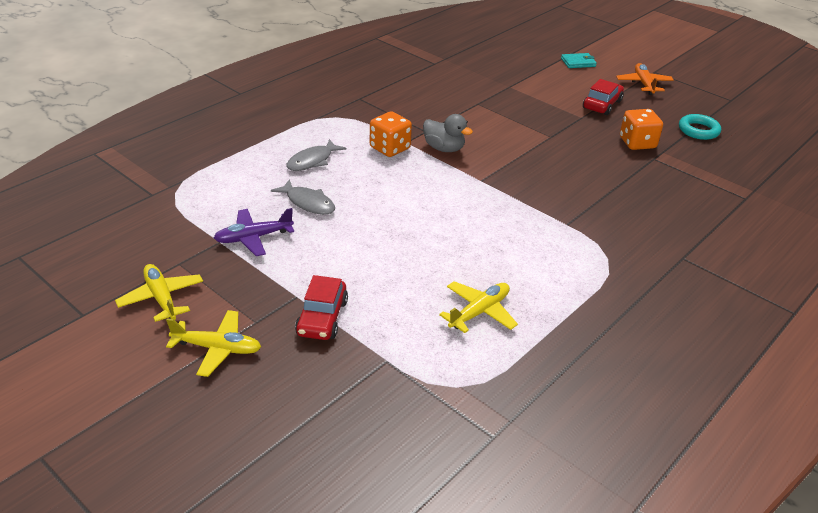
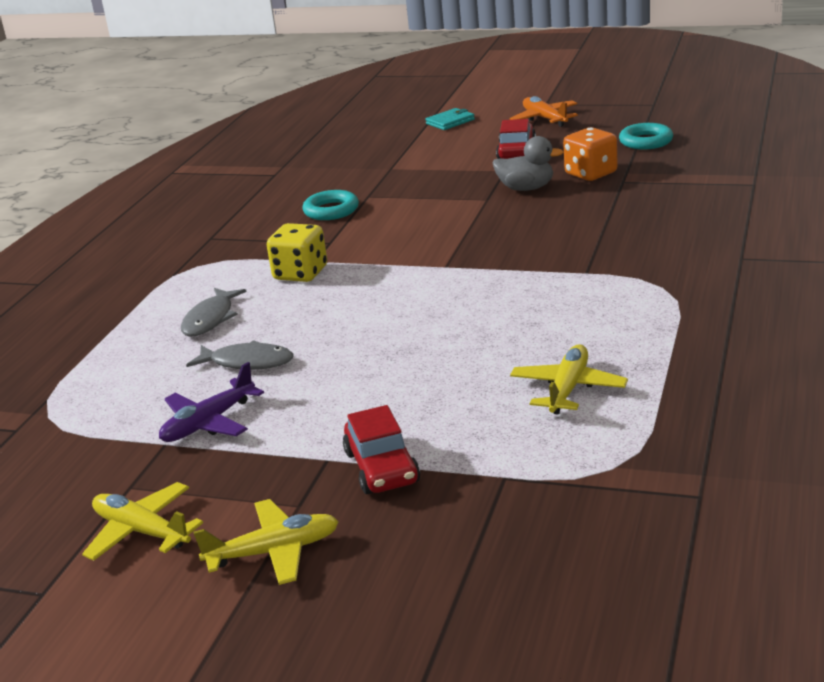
camera: 20 degrees left, 10 degrees down
(390, 148) = (300, 273): orange dice -> yellow dice
(444, 148) = (369, 251): grey duck -> grey duck (526, 188)
(446, 106) = (331, 210): none -> turquoise ring

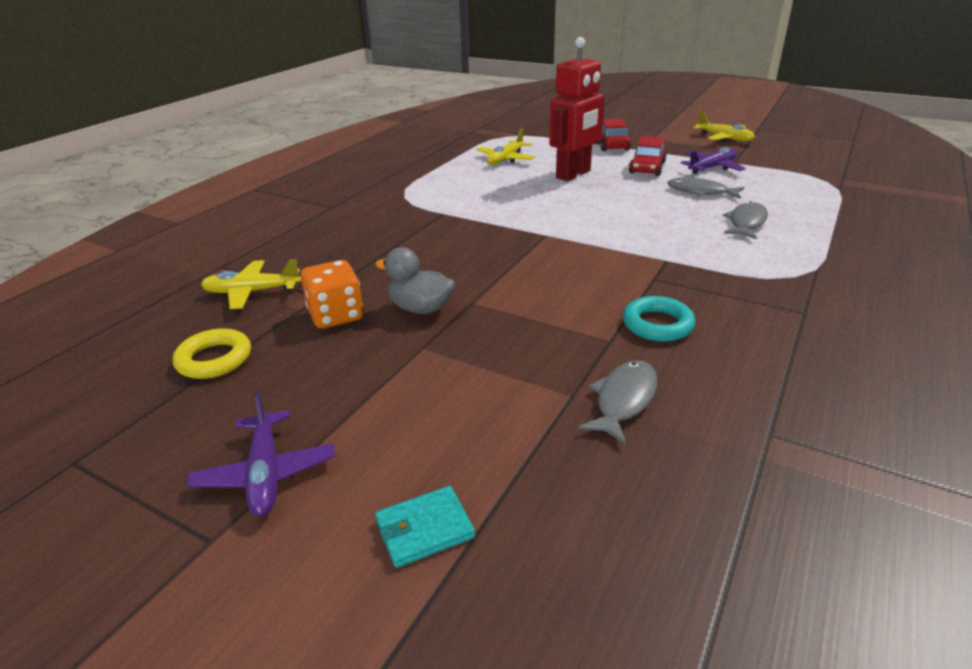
camera: 170 degrees left, 5 degrees up
(274, 552) = (659, 129): yellow plane -> yellow plane (252, 292)
(300, 273) = (677, 249): yellow dice -> none
(358, 171) = (623, 400): none -> grey fish
(437, 369) = (573, 174): none -> red robot
(516, 151) = (380, 384): red car -> red car (647, 168)
(544, 119) = (266, 473): orange plane -> purple plane
(646, 141) = (214, 359): turquoise ring -> yellow ring

